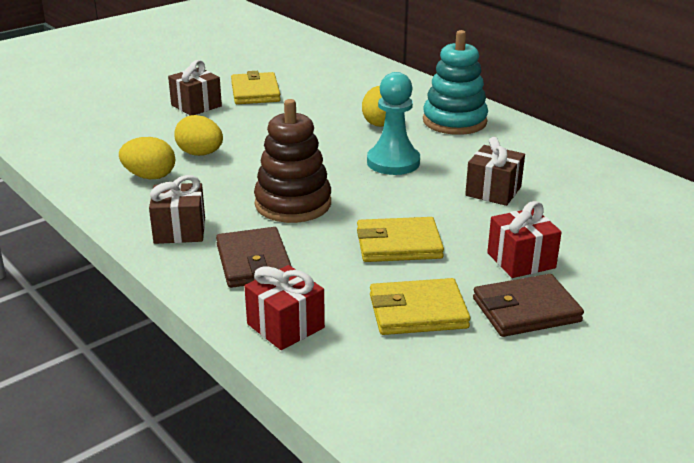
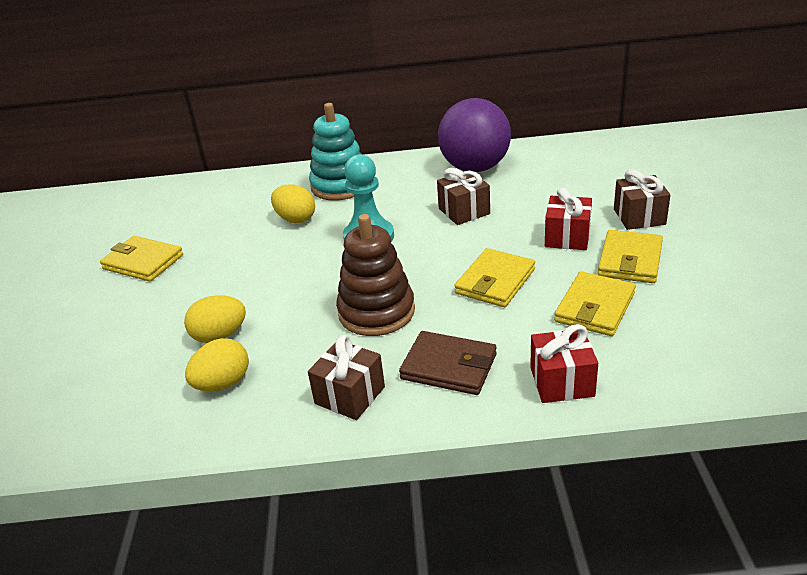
camera: 50 degrees left, 5 degrees up
(196, 106) = (117, 306): brown gift -> brown gift (639, 217)
(526, 310) = (630, 260): brown wallet -> yellow wallet
(578, 171) = (475, 168): none -> purple ball

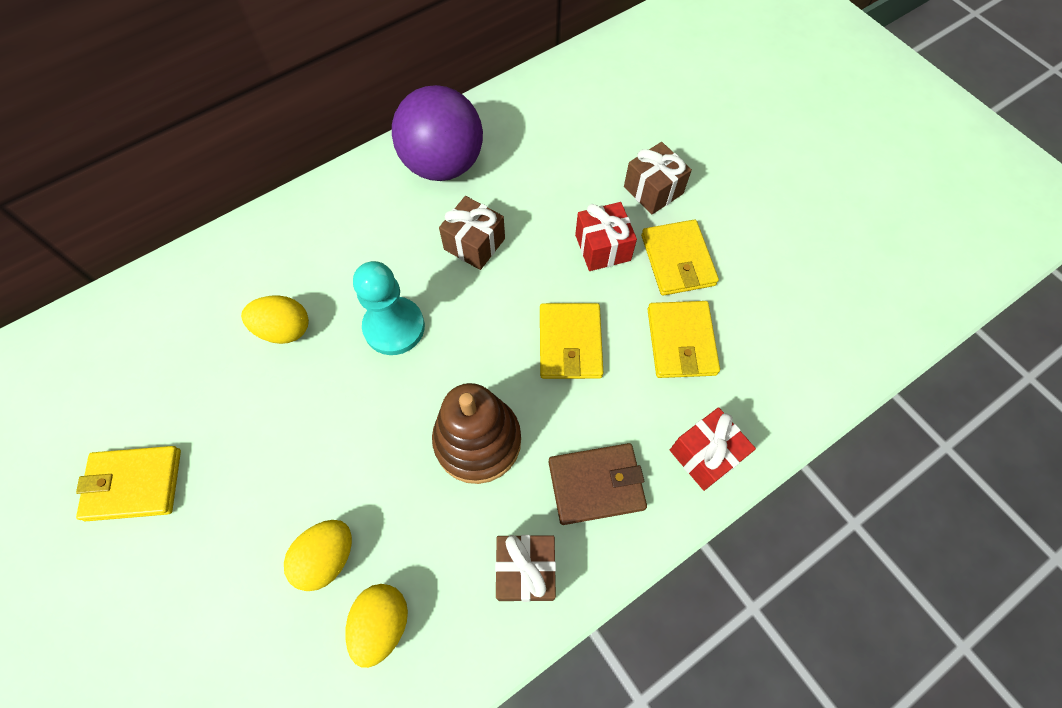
camera: 35 degrees left, 30 degrees up
(340, 186) = (301, 250): turquoise stacking toy -> none

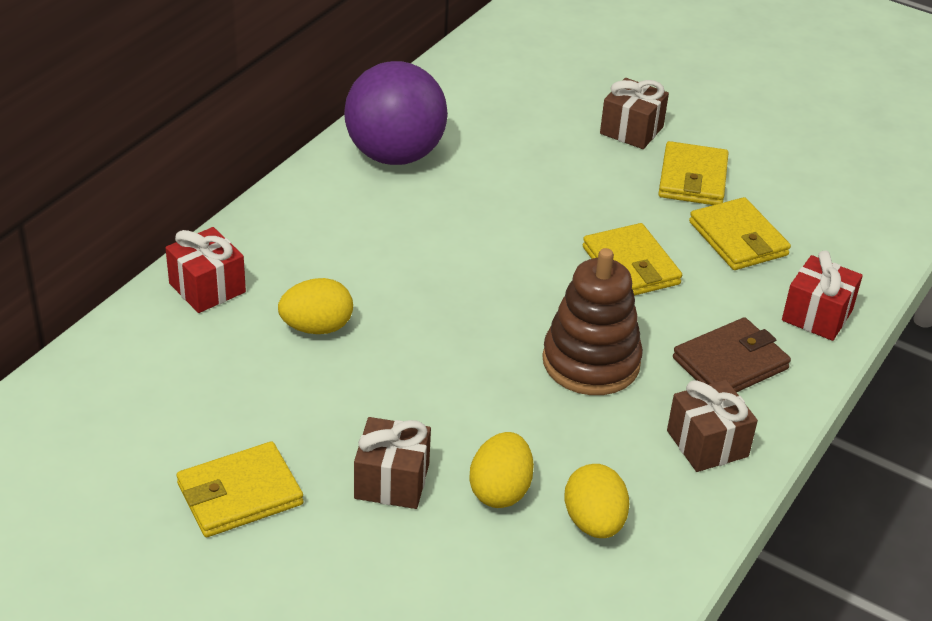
camera: 25 degrees left, 25 degrees down
(394, 327) = (438, 297): turquoise pawn -> none
(474, 244) = (476, 212): brown gift -> brown gift (392, 481)
(602, 247) = (612, 185): red gift -> red gift (207, 288)
(677, 260) = (692, 179): yellow wallet -> yellow wallet turned 45 degrees clockwise

